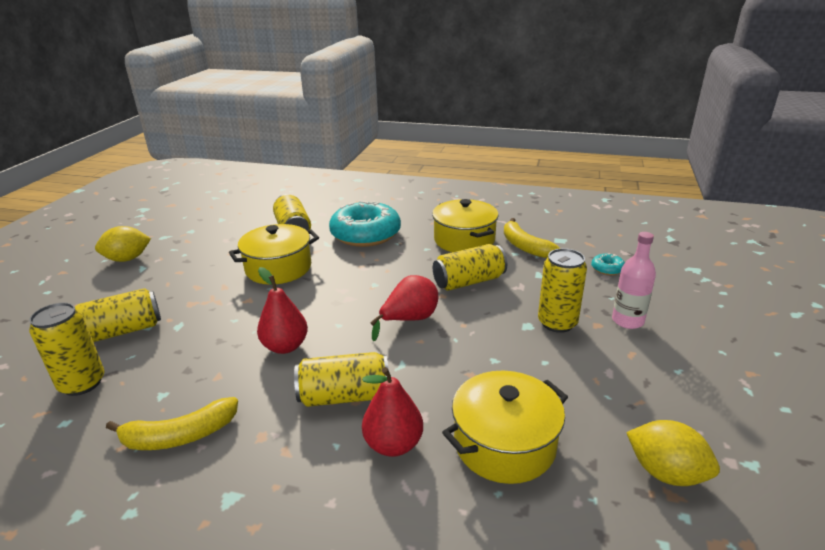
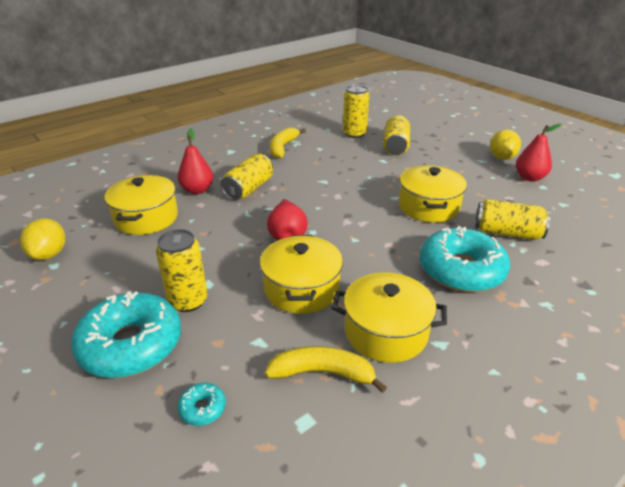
camera: 125 degrees right, 5 degrees up
(285, 346) = (317, 185): red pear -> red pear (529, 178)
(469, 281) = (301, 289): yellow can -> yellow pot
(627, 321) = (131, 345): pink bottle -> turquoise donut
(666, 472) = (49, 254): yellow lemon -> yellow lemon turned 75 degrees counterclockwise

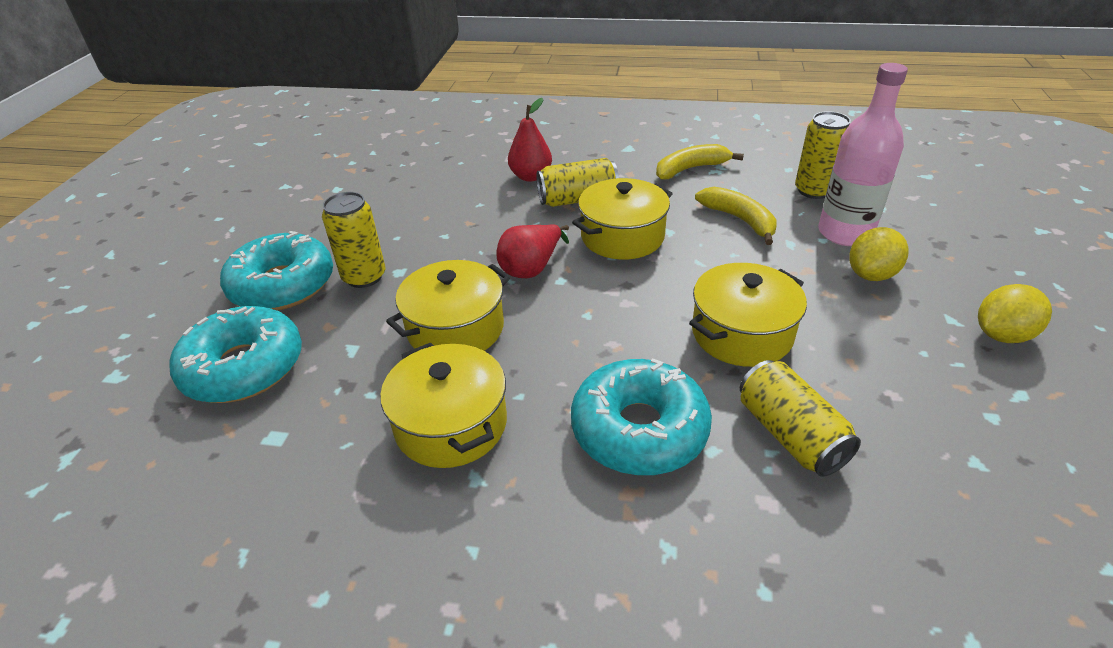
camera: 50 degrees right, 5 degrees up
(49, 254) = (347, 178): yellow lemon -> yellow lemon (871, 275)
(146, 218) = (450, 183): yellow pot -> yellow pot (622, 236)
(202, 408) = (244, 367): turquoise donut -> turquoise donut, size x2.47
(323, 373) = (347, 413): yellow banana -> yellow banana (740, 220)
(395, 146) = (845, 233): yellow can -> pink bottle
(529, 178) = (993, 390): red pear -> none

